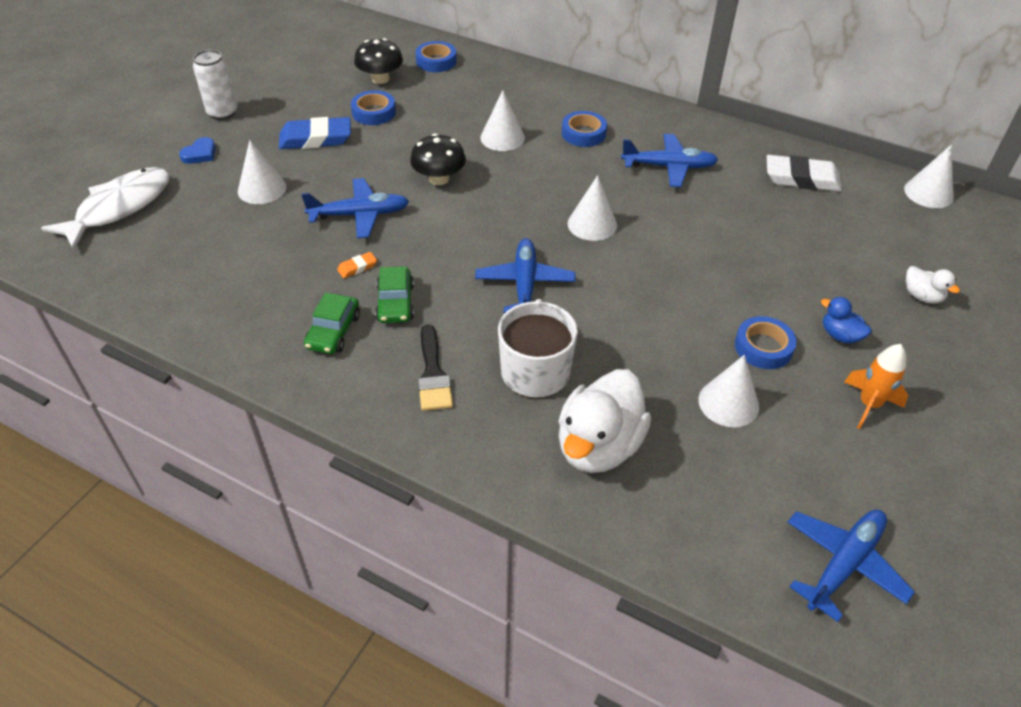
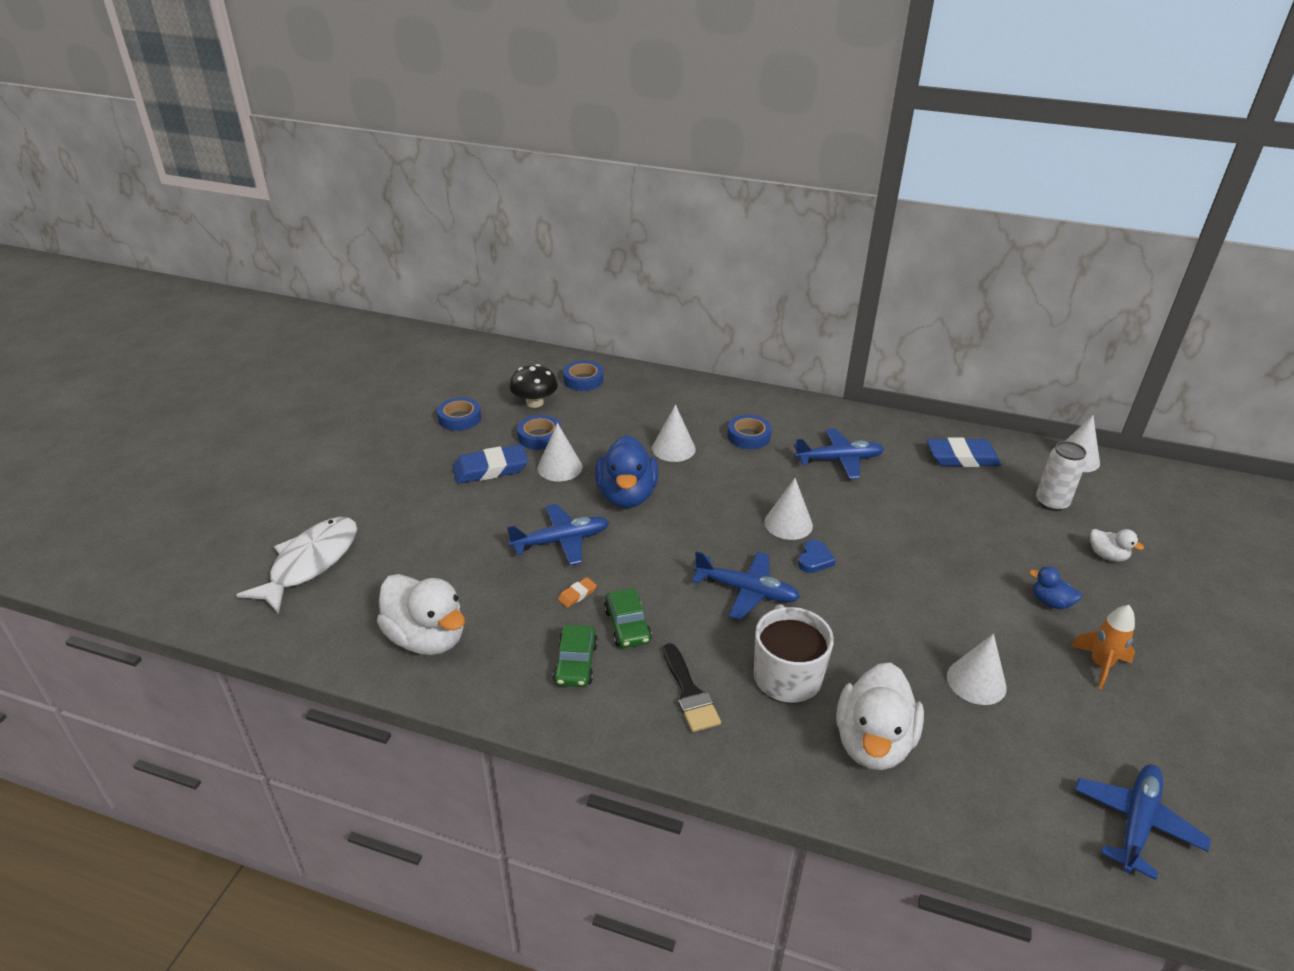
camera: 10 degrees left, 10 degrees down
(200, 154) = (377, 497): blue heart -> blue heart (814, 559)
(202, 290) = (427, 638): none -> white duck
(222, 113) = (386, 453): white can -> white can (1051, 502)
(262, 189) = (453, 526): white cone -> white cone (559, 467)
(439, 178) = (626, 495): black mushroom -> blue duck
(524, 284) = (746, 591): blue plane -> blue plane turned 120 degrees clockwise
(763, 347) = (987, 623): blue tape -> blue tape (459, 418)
(801, 178) = (962, 458): white eraser -> blue eraser

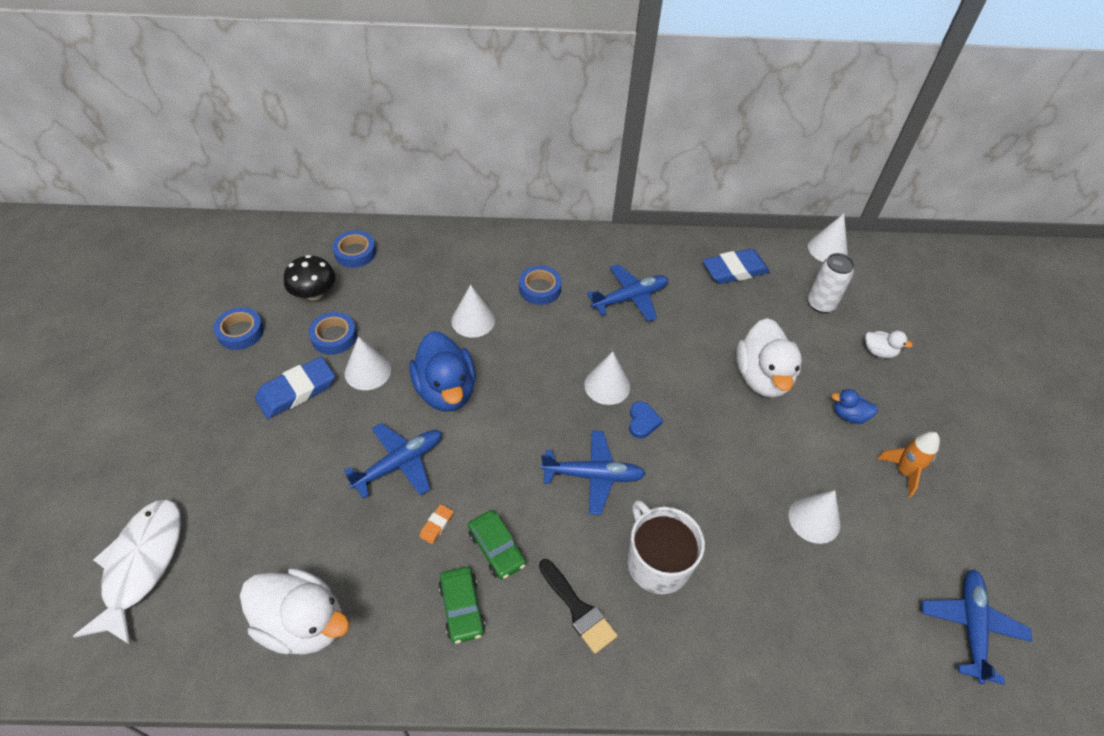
camera: 20 degrees left, 15 degrees up
(873, 742) = (750, 612): white duck -> white duck (762, 377)

